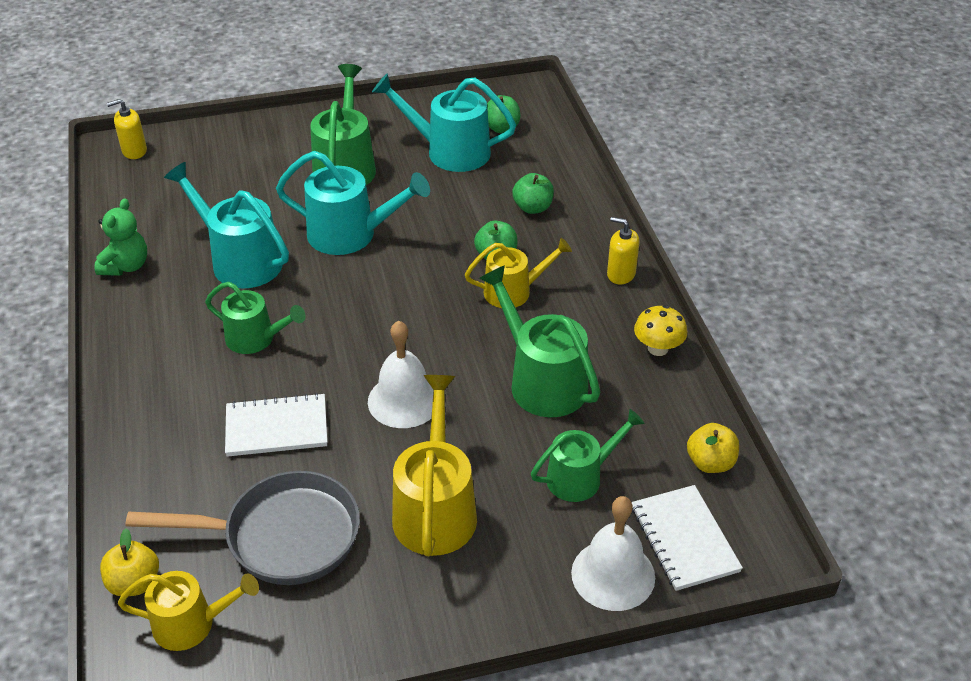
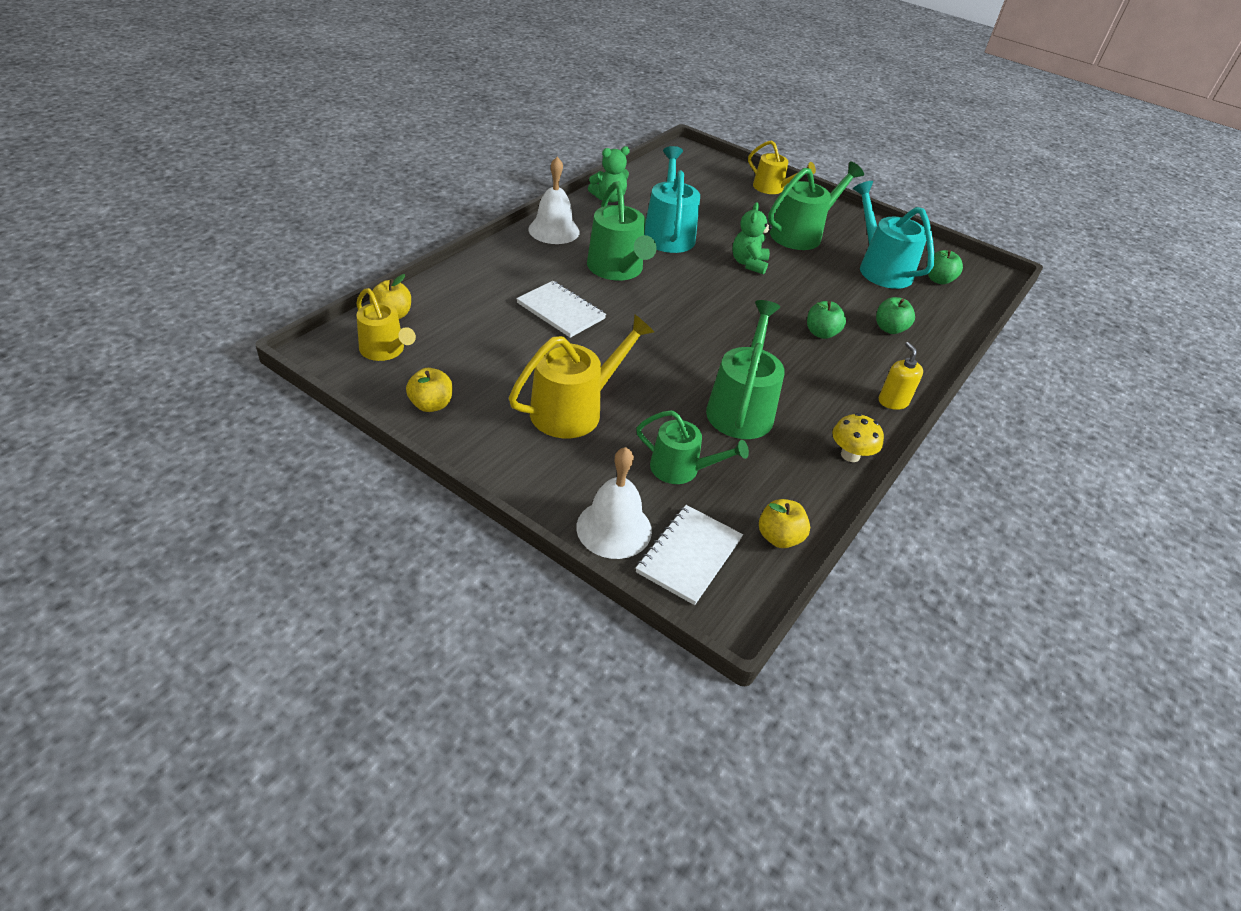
camera: 45 degrees right, 0 degrees up
(134, 151) = (695, 158): yellow soap dispenser -> none
(256, 339) = (617, 269): green watering can -> green watering can, size x1.53
(282, 536) = (482, 354): grey pan -> none
(321, 628) = (431, 405): none -> yellow apple
(350, 234) = (749, 264): turquoise watering can -> green teddy bear
(404, 400) = (645, 352): white bell -> white bell (554, 230)
(513, 291) = (801, 356): yellow watering can -> yellow watering can (772, 188)

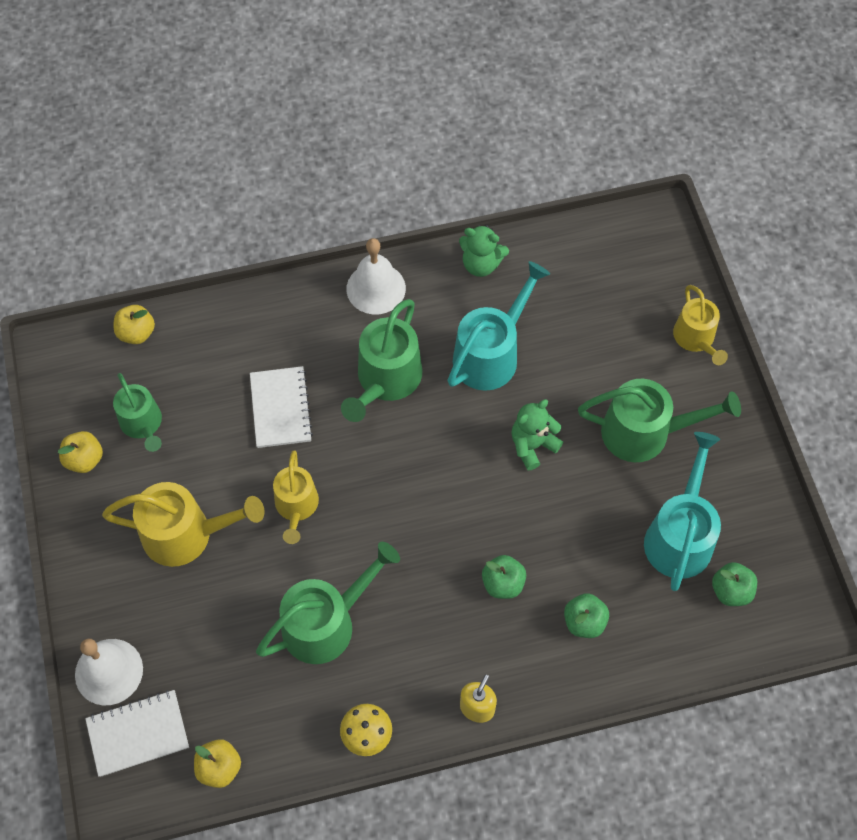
camera: 45 degrees right, 20 degrees up
(385, 350) = (98, 375): yellow watering can -> yellow watering can (296, 506)
(681, 469) = (211, 651): green watering can -> green watering can (143, 424)

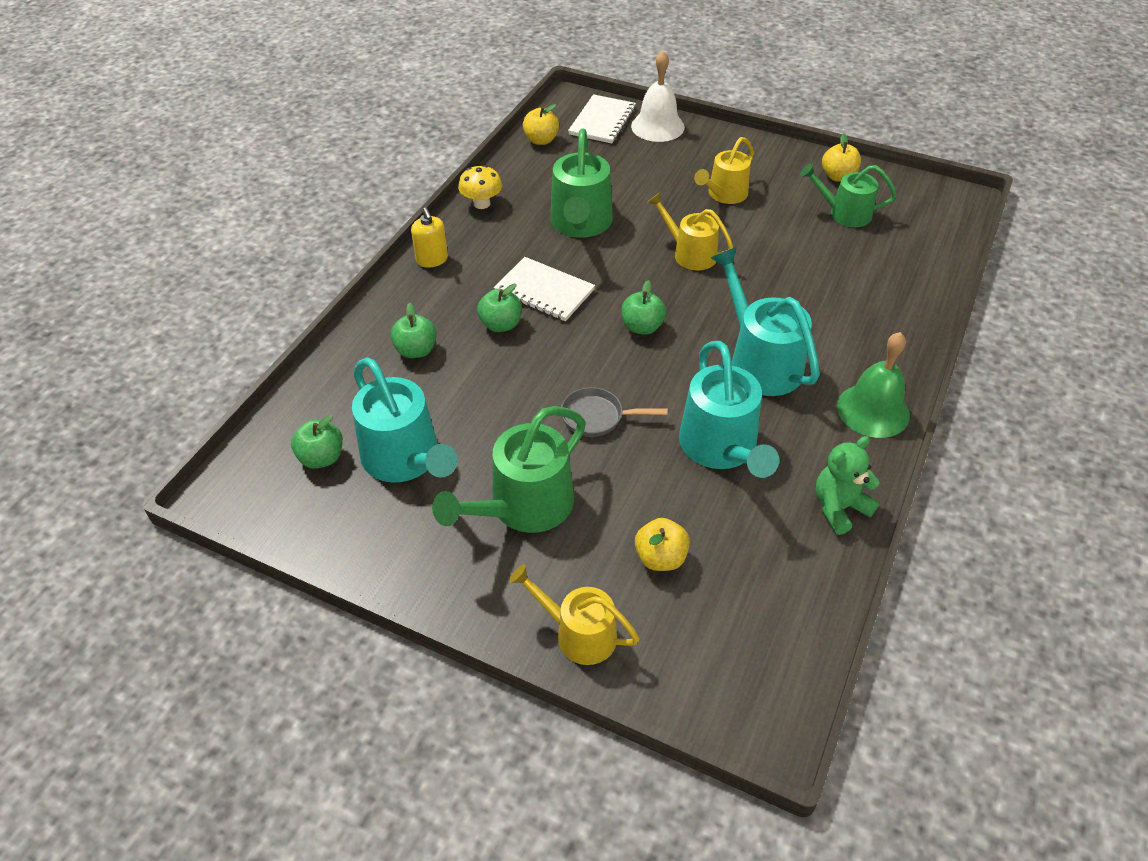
camera: 130 degrees right, 15 degrees down
(137, 333) = (942, 246): yellow apple -> yellow apple (660, 558)
(186, 534) = (724, 194): yellow watering can -> yellow watering can, size x0.65
(281, 408) = (790, 287): white notebook -> white notebook (544, 291)
(376, 288) = (873, 410): white bell -> green bell
(386, 380) = (760, 362): green watering can -> turquoise watering can
(416, 481) = (642, 327): none -> green apple
(532, 445) = (597, 417): green teddy bear -> grey pan

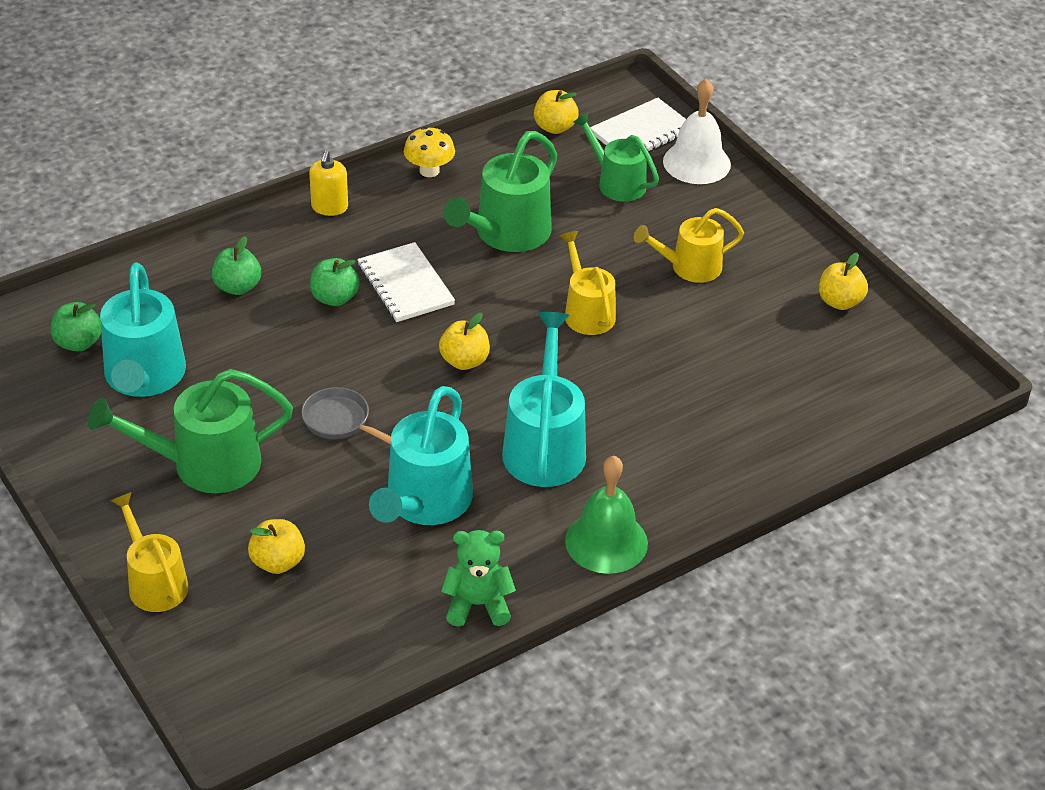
camera: 30 degrees right, 5 degrees down
(642, 327) = (464, 361): green apple -> yellow apple
(844, 213) = (800, 344): green watering can -> green watering can (617, 183)

